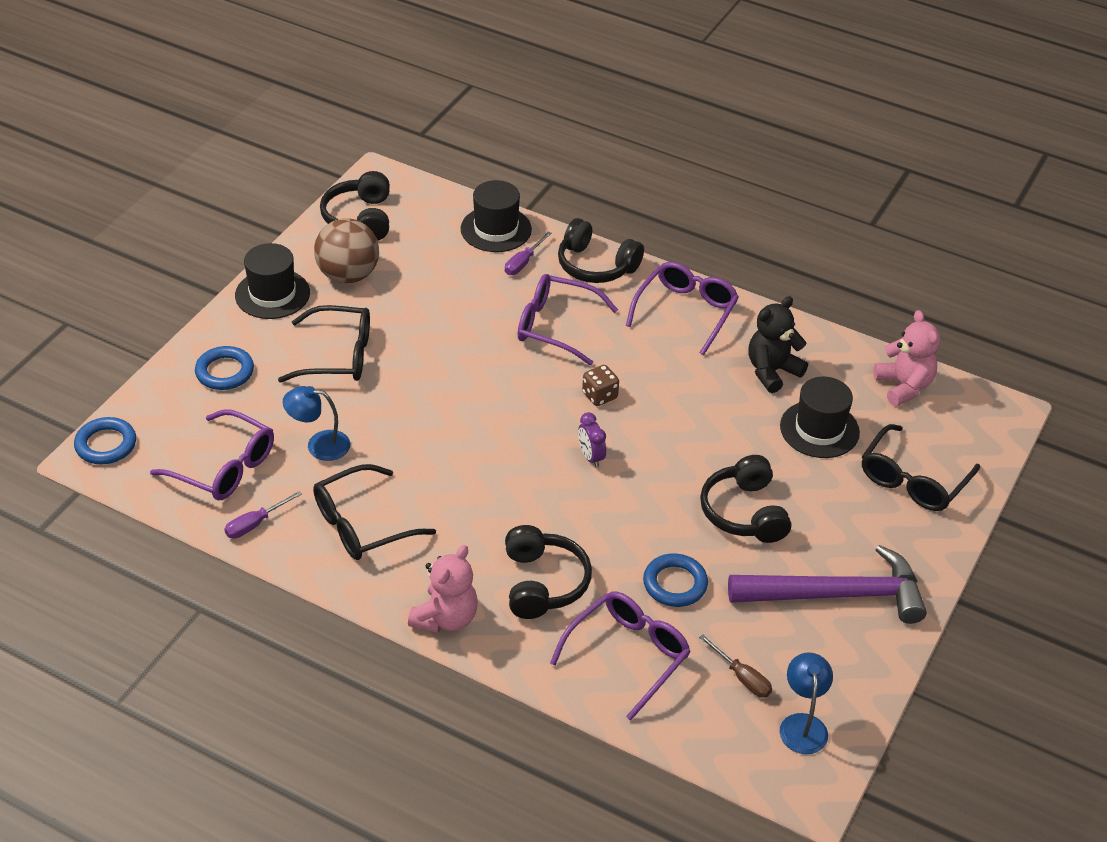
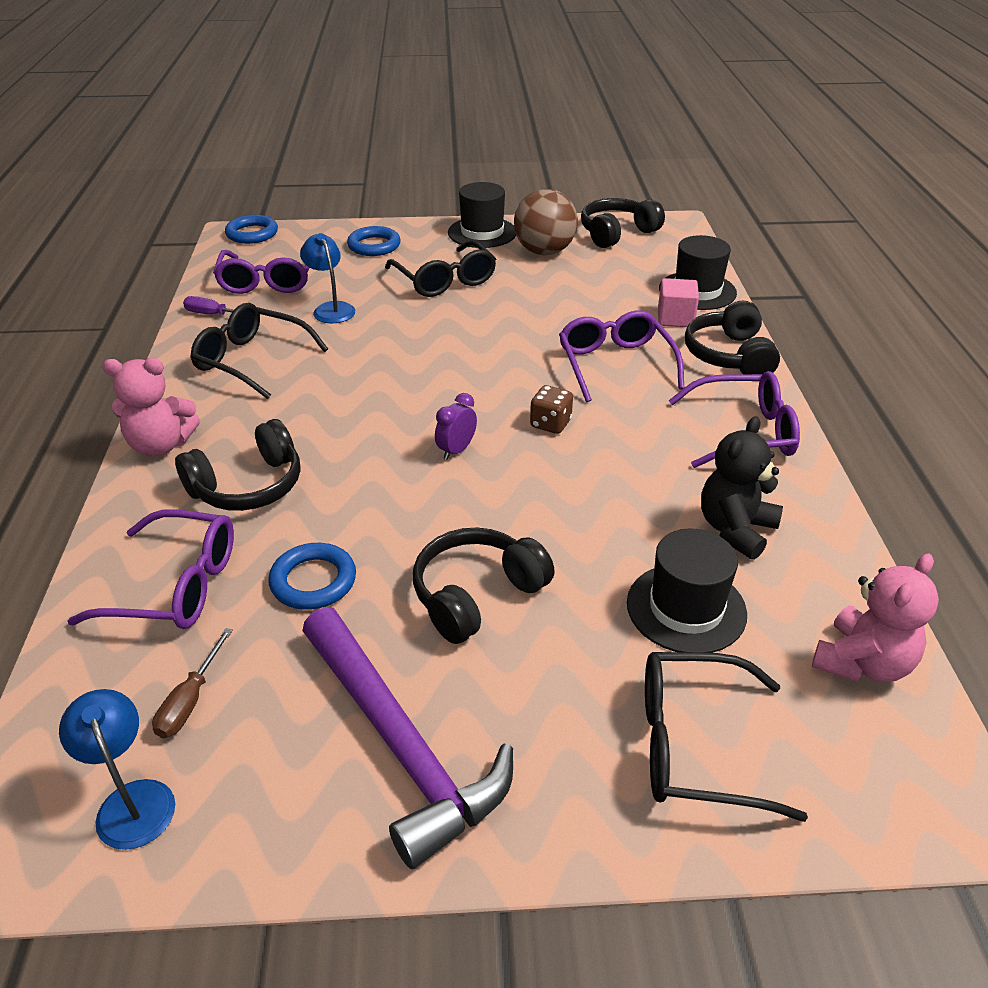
camera: 60 degrees right, 5 degrees down
(523, 262) = (675, 318): purple screwdriver -> pink cube
(772, 371) = (735, 529): black teddy bear -> black teddy bear turned 75 degrees counterclockwise
(802, 724) = (132, 800): blue lamp -> blue lamp turned 90 degrees counterclockwise

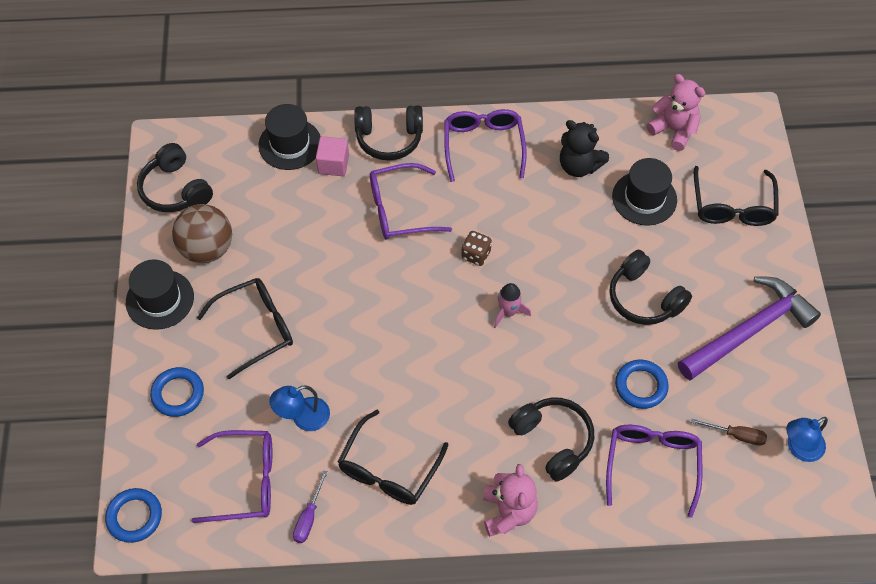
camera: 90 degrees left, 20 degrees up
(456, 450) = (508, 312): purple clock -> pink rocket

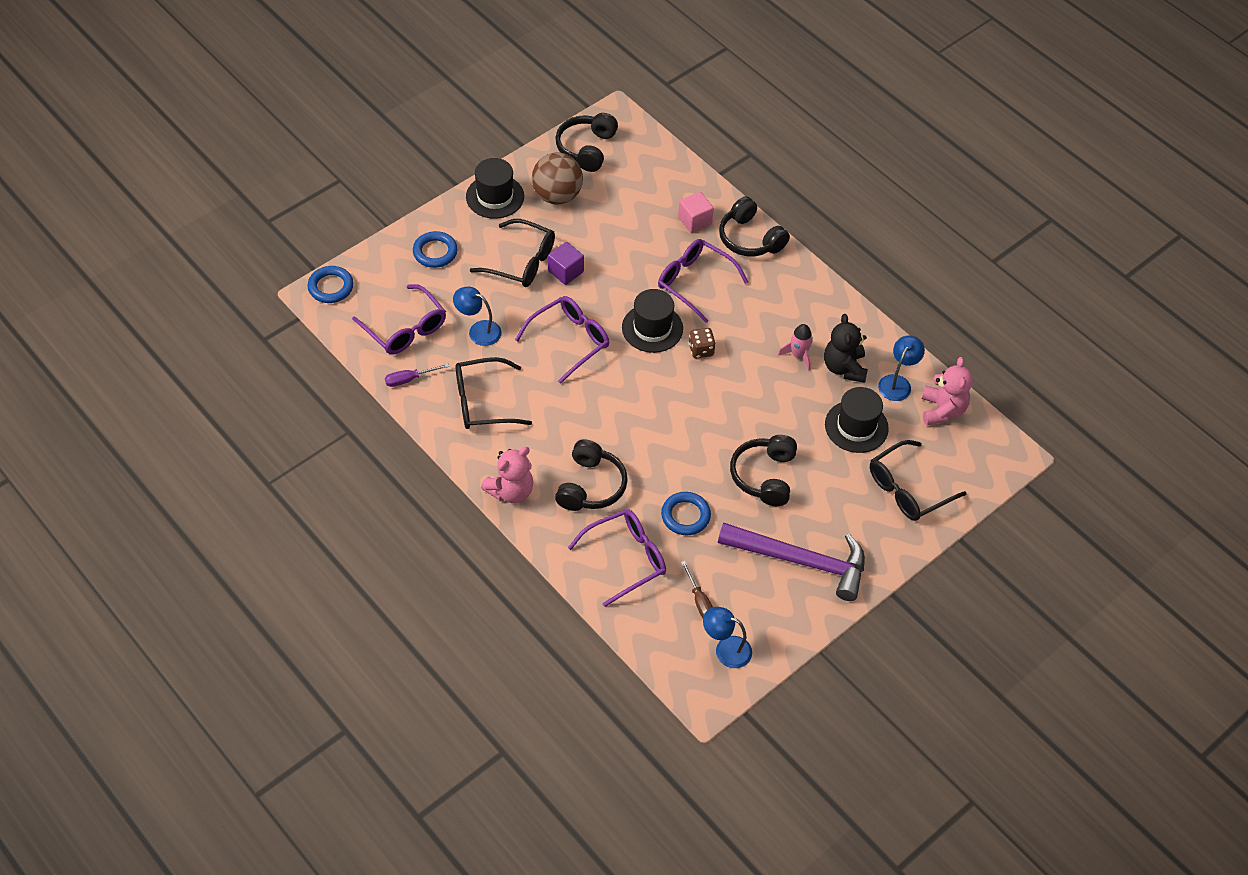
camera: 50 degrees right, 5 degrees down
(290, 144) = (686, 186): black hat -> black hat (652, 328)
(299, 300) = (566, 271): none -> purple cube
(483, 145) = (801, 298): purple glasses -> purple glasses (569, 341)
(508, 312) = (671, 398): pink rocket -> pink rocket (798, 355)
(623, 140) = (897, 382): none -> blue lamp

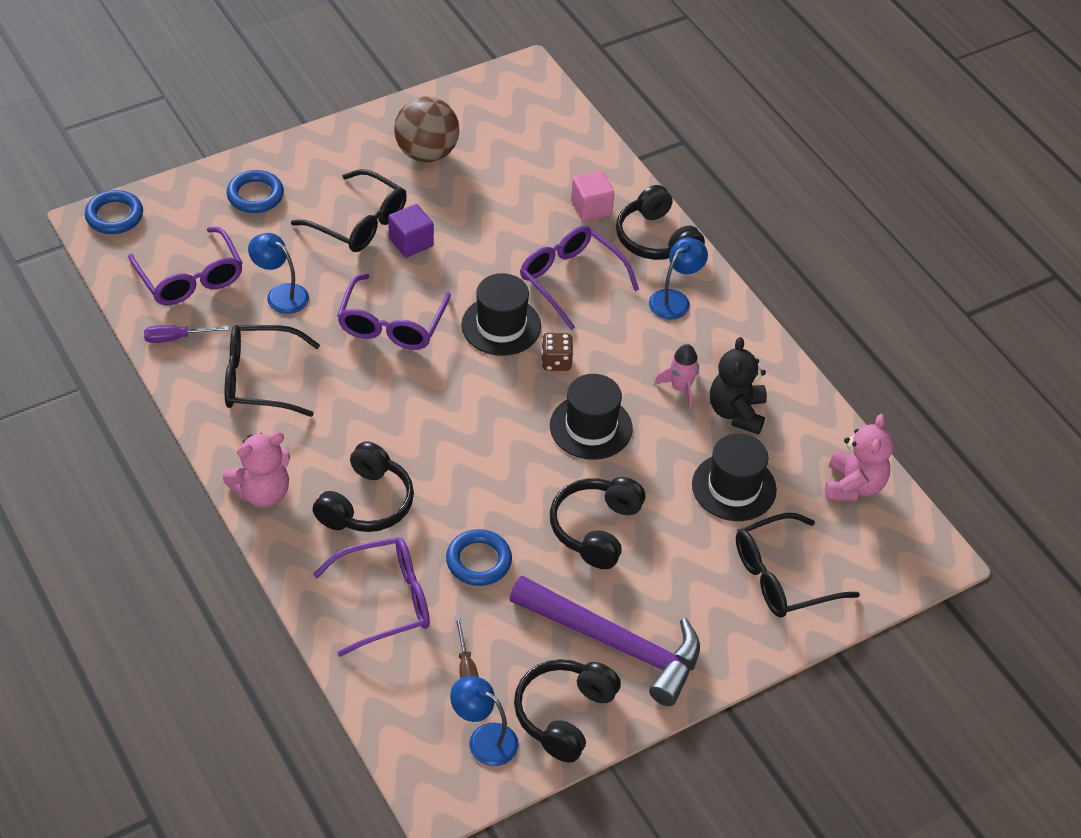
camera: 10 degrees right, 5 degrees down
(495, 196) = (349, 143): black hat -> black hat (591, 427)
(569, 341) = (391, 324): purple glasses -> purple glasses turned 135 degrees clockwise
(587, 148) = (479, 105): black headphones -> black headphones (564, 715)
(897, 382) = (802, 442): blue lamp -> blue lamp (675, 299)

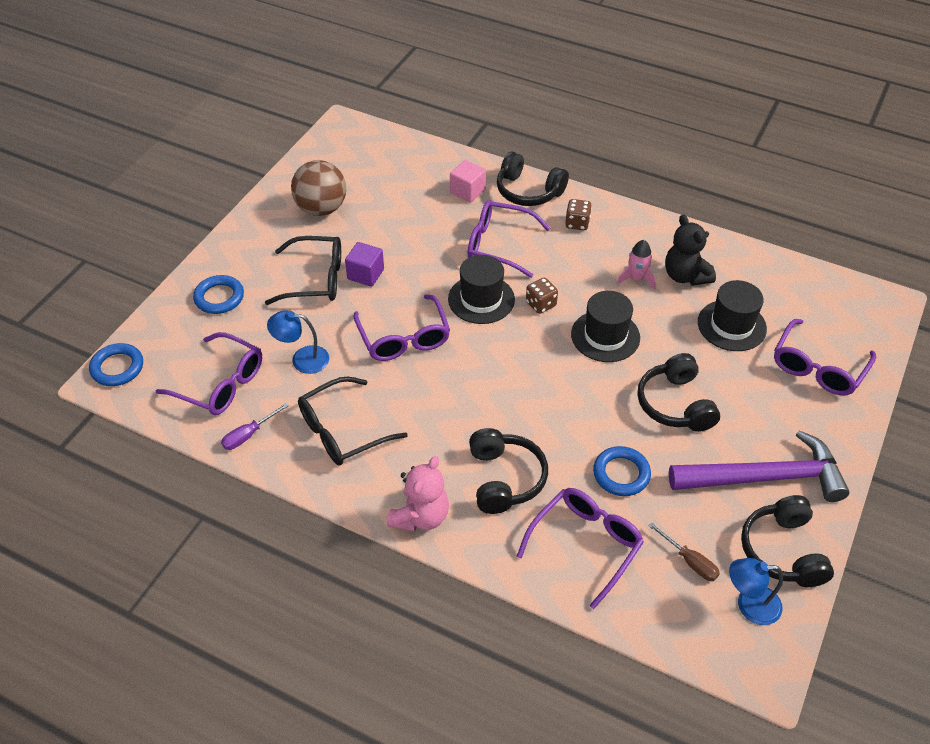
camera: 30 degrees left, 0 degrees up
(675, 299) = (577, 223): blue lamp -> brown dice
(782, 577) = (818, 367): black glasses -> purple glasses
(853, 486) = (799, 284): pink teddy bear -> none

